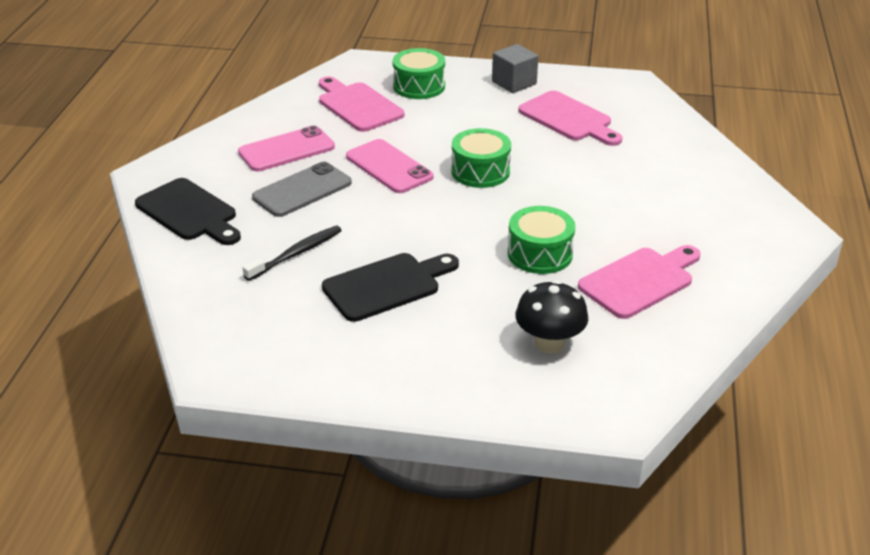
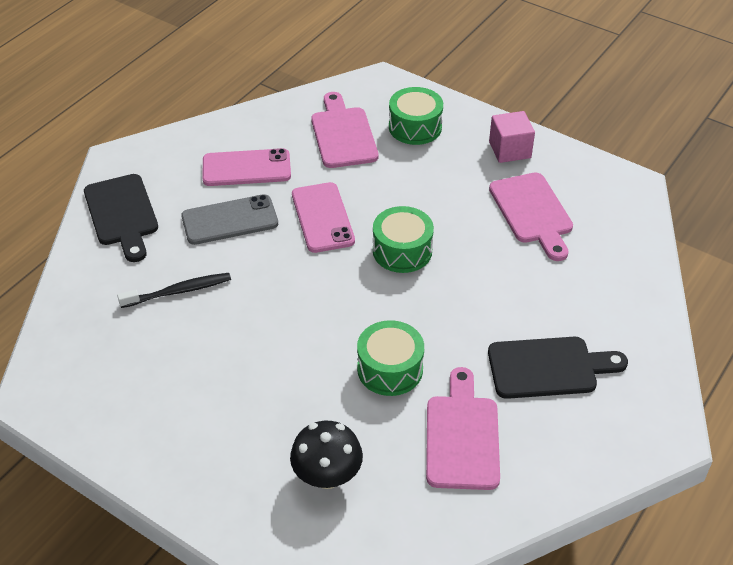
camera: 25 degrees right, 10 degrees up
(387, 285) = (230, 355): black cutting board -> black cutting board (548, 367)
(514, 83) = (509, 150): grey cube -> pink cube
(640, 281) = (462, 436): pink cutting board -> pink cutting board turned 75 degrees counterclockwise

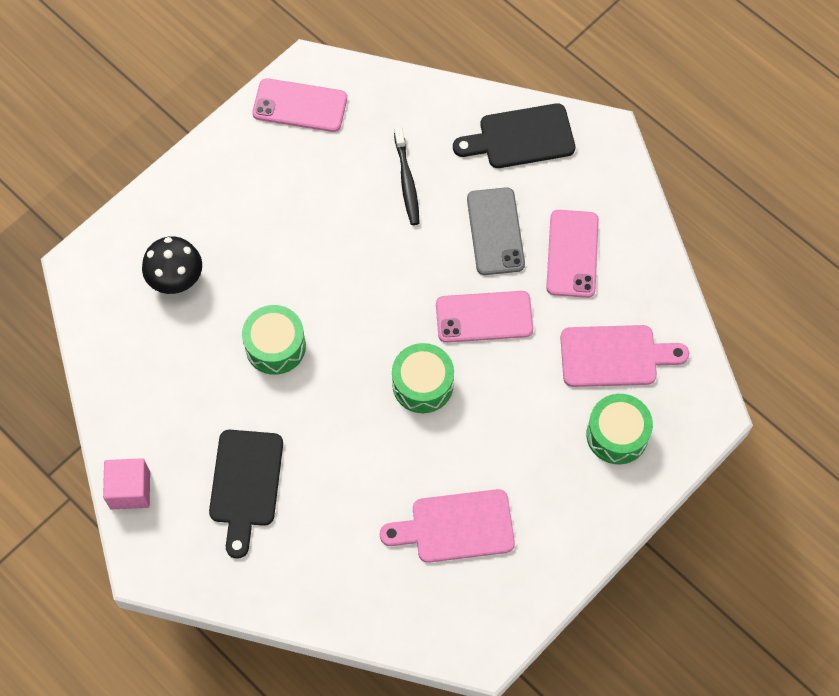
camera: 100 degrees right, 20 degrees up
(85, 397) = (300, 106): none -> pink phone
(462, 436) = (189, 391): pink cutting board -> none
(509, 150) = (562, 529): pink cube -> pink cube (130, 490)

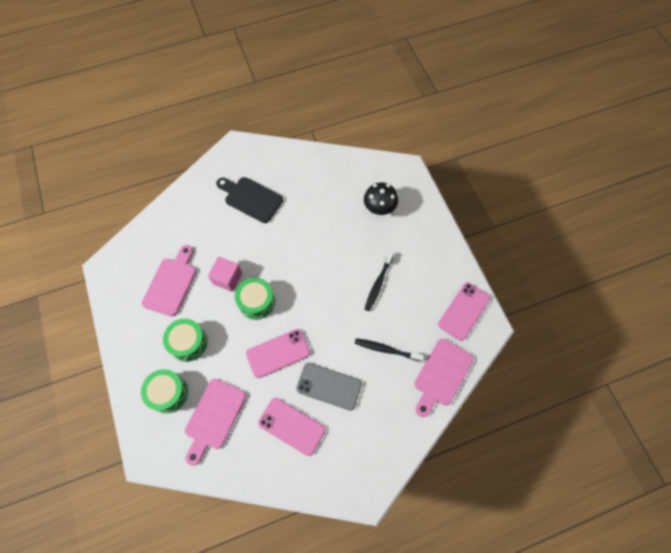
camera: 115 degrees right, 0 degrees up
(130, 490) = (277, 151): pink cube -> pink cube (227, 278)
(275, 346) = (317, 239): green drum -> green drum (188, 343)
(310, 230) = (378, 283): none -> black toothbrush
(408, 103) = (441, 375): none -> pink cutting board
(484, 317) = (278, 353): pink phone -> pink phone turned 45 degrees clockwise
(521, 138) = (387, 435): black cutting board -> none

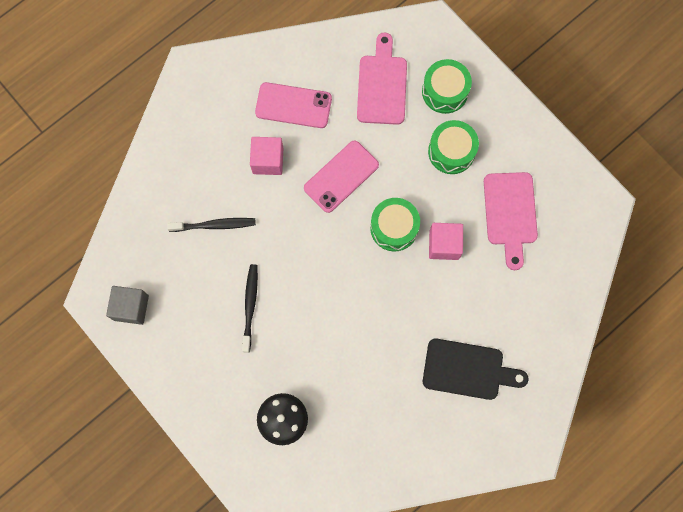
camera: 160 degrees right, 10 degrees up
(329, 386) = (268, 160): grey phone -> pink cube
(441, 375) = (141, 218): pink cutting board -> none
(464, 311) = (131, 307): pink phone -> grey cube

